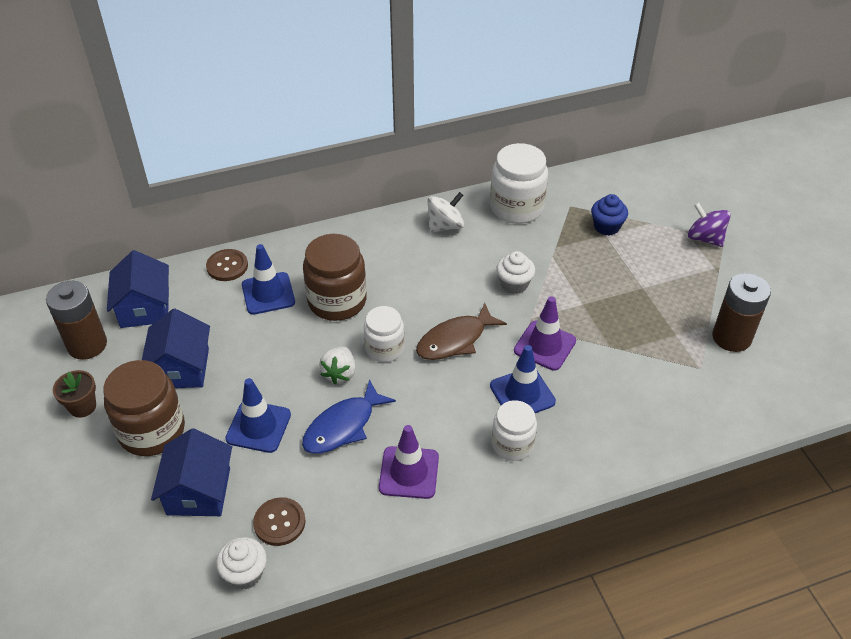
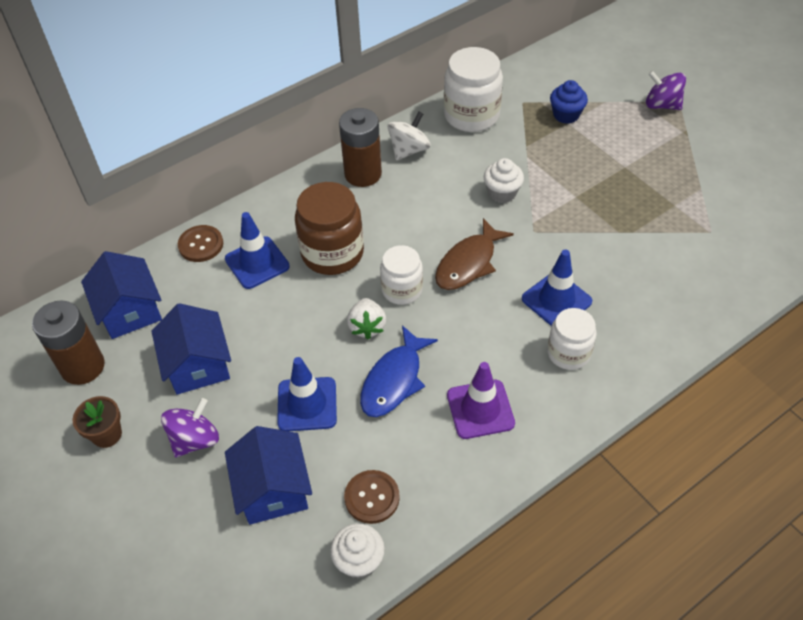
camera: 15 degrees left, 5 degrees up
(152, 431) = (195, 440): brown jar -> purple spinning top
(545, 345) = (557, 247): purple traffic cone -> none
(731, 337) = (726, 195): brown battery -> brown battery (363, 174)

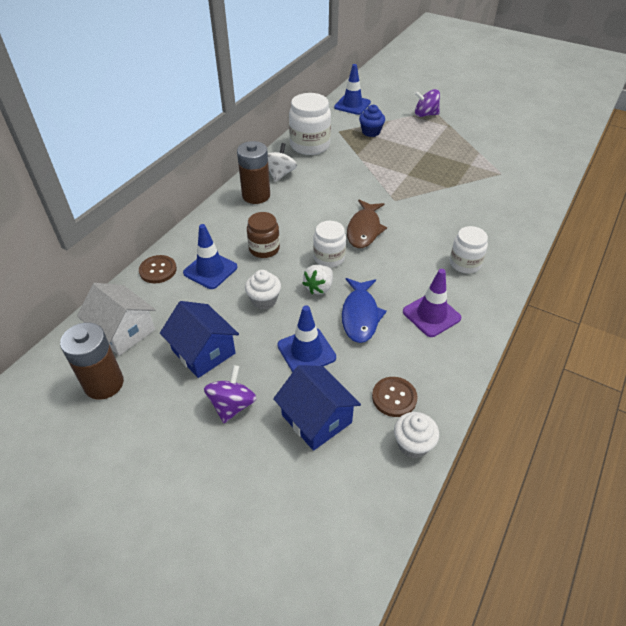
camera: 25 degrees left, 5 degrees down
(107, 434) = (154, 427): brown flower pot -> none
(130, 310) = (123, 331): blue house -> white house
(332, 253) = (264, 249): brown jar -> brown jar, size x0.63
(367, 327) = (319, 287): white strawberry -> white strawberry turned 60 degrees clockwise
(502, 193) = (359, 184): white cupcake -> white cupcake (264, 300)
(556, 300) = (436, 235): blue traffic cone -> blue traffic cone (352, 105)

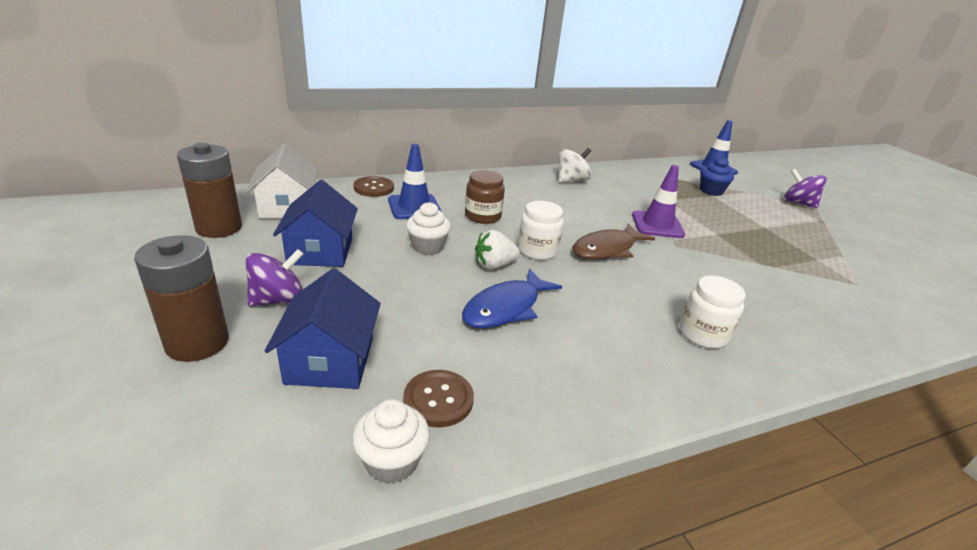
camera: 35 degrees right, 15 degrees down
(256, 195) = (528, 183): brown battery -> brown battery (197, 343)
(306, 351) = (407, 303): blue traffic cone -> none
(310, 145) = (629, 175): white jar -> none
(431, 315) = (593, 354): purple traffic cone -> purple traffic cone (657, 225)

